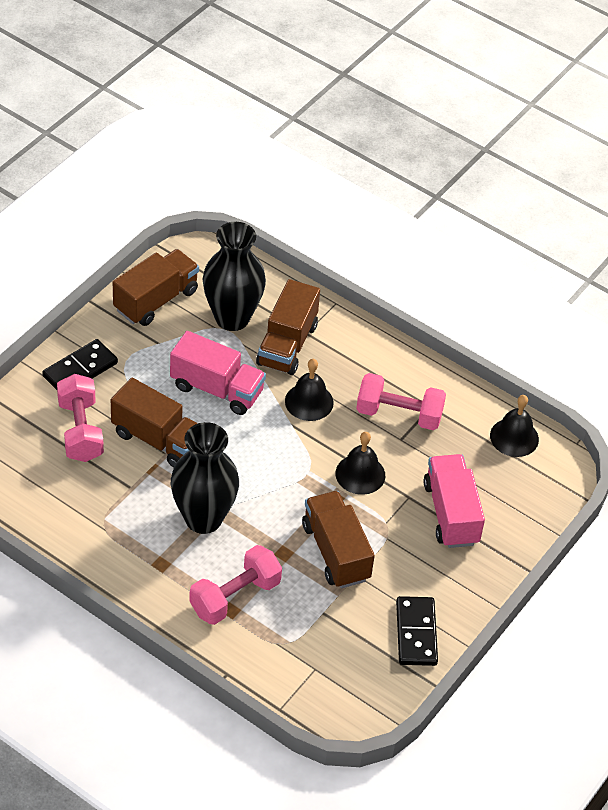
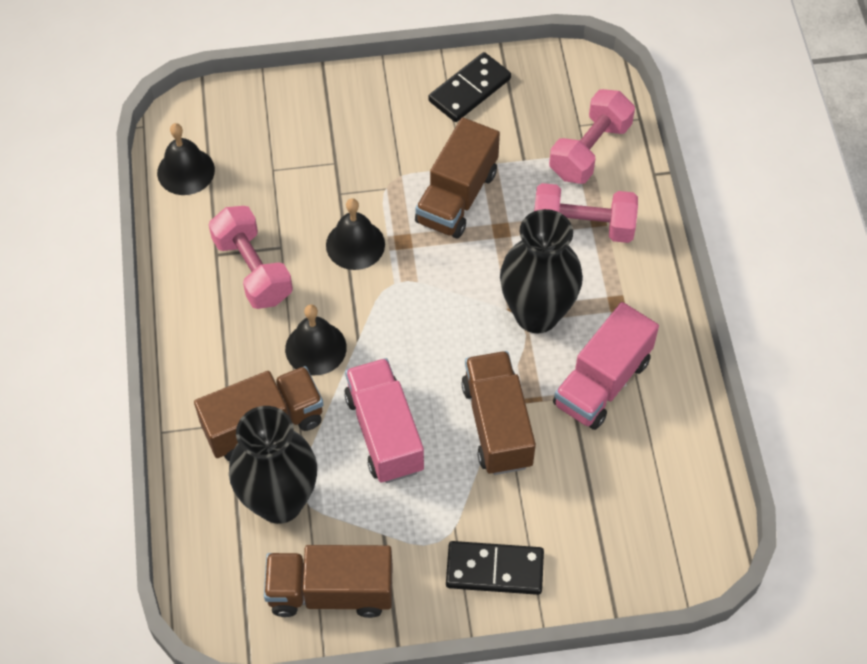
camera: 130 degrees left, 10 degrees up
(80, 430) = (562, 496): pink dumbbell -> pink dumbbell (590, 150)
(451, 513) = (323, 153): pink truck -> pink truck (602, 382)

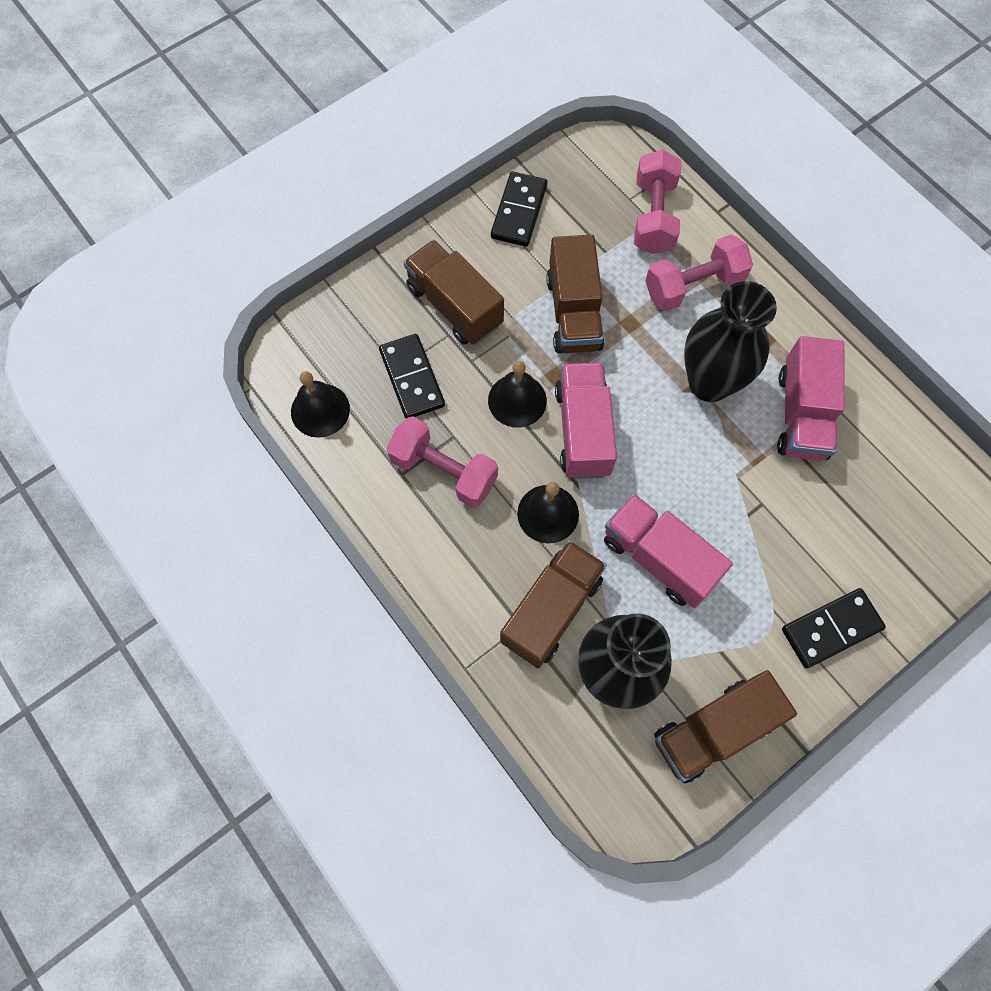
camera: 30 degrees left, 10 degrees up
(278, 183) = (411, 378): none -> black domino
(394, 297) = (583, 431): none -> pink truck
(497, 425) = (745, 498): brown truck -> brown truck (455, 306)

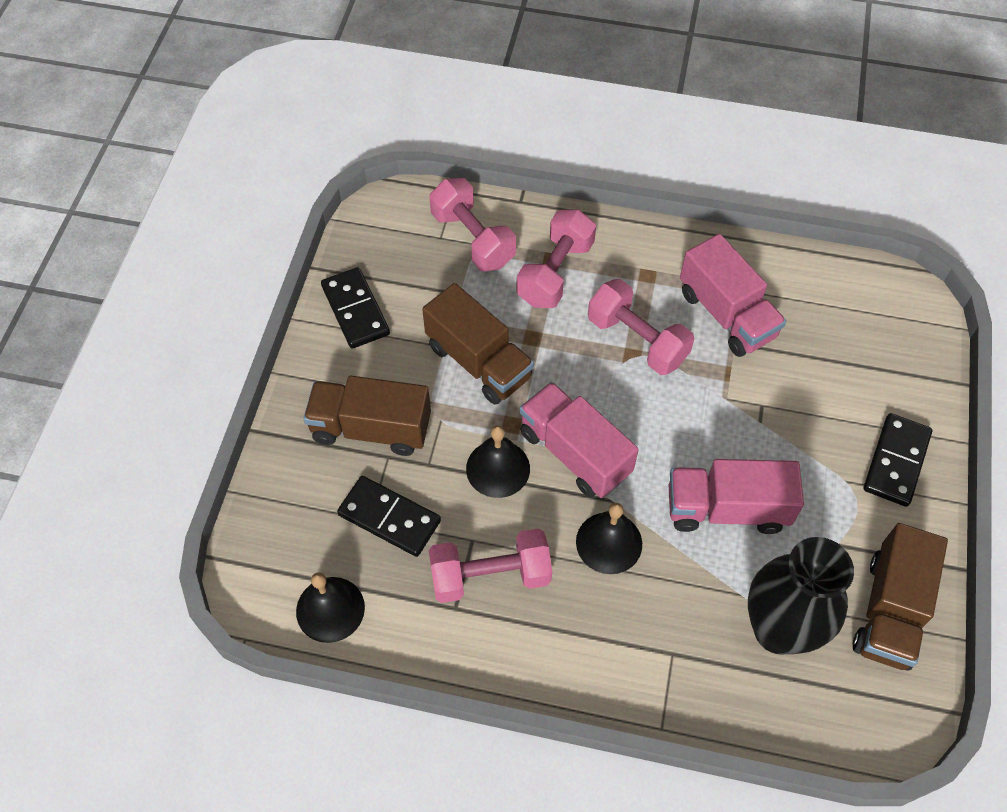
camera: 40 degrees left, 10 degrees down
(551, 610) = (684, 620): brown truck -> none
(709, 382) = (637, 340): black vase -> pink dumbbell

